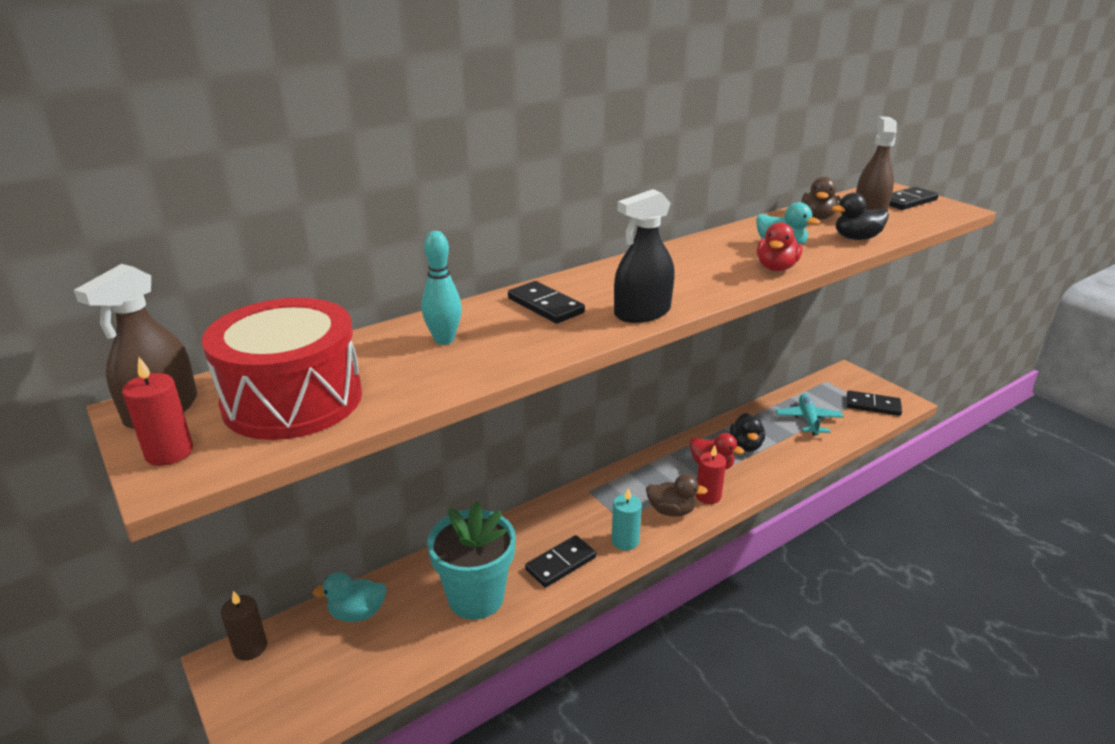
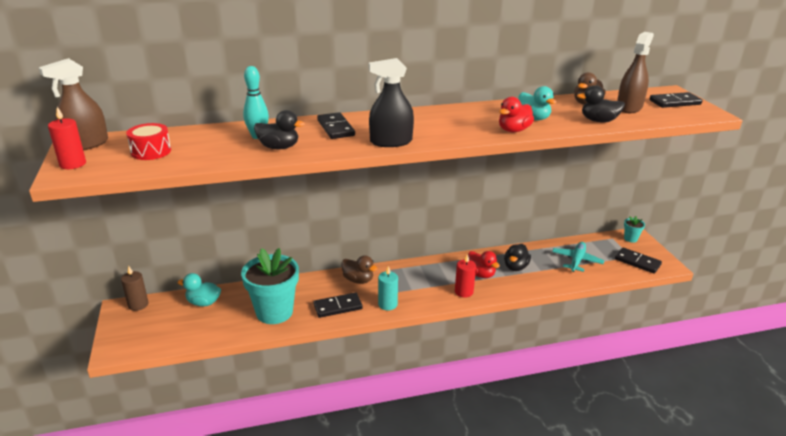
camera: 20 degrees right, 0 degrees up
(293, 400) = (151, 151): red drum -> red drum, size x0.49
(493, 352) = (279, 147): none -> black duck
(671, 511) = (431, 294): brown duck -> brown duck (358, 280)
(845, 377) = (630, 239): none -> turquoise flower pot

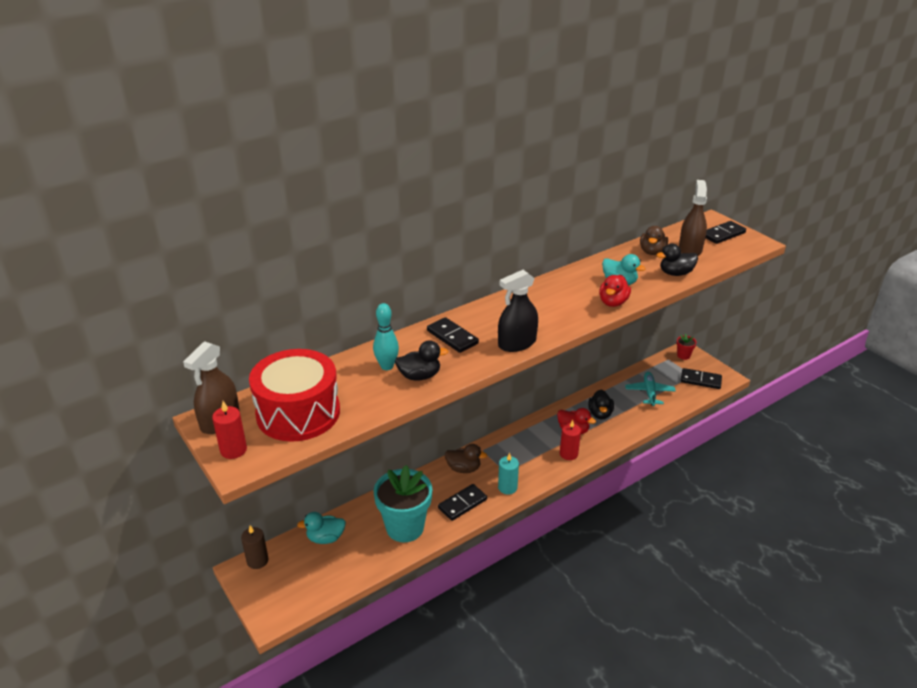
camera: 20 degrees left, 5 degrees up
(151, 151) = (298, 413): red drum -> red drum, size x2.06
(630, 239) = (683, 355): turquoise flower pot -> red flower pot

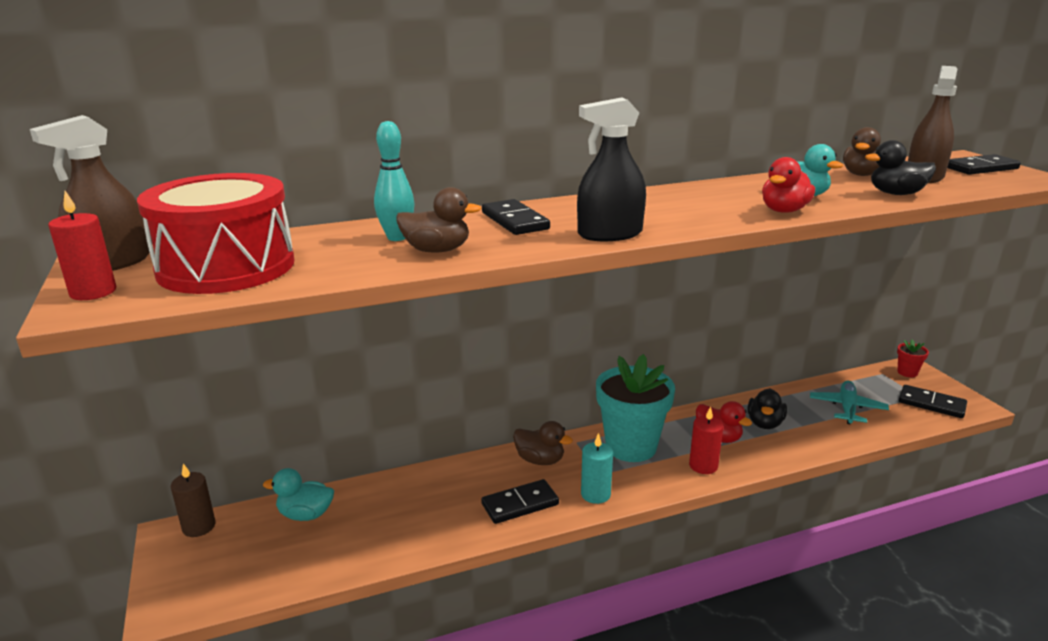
camera: 15 degrees right, 10 degrees down
(405, 527) = (422, 521): turquoise flower pot -> turquoise flower pot (631, 447)
(419, 376) = (437, 250): black duck -> brown duck

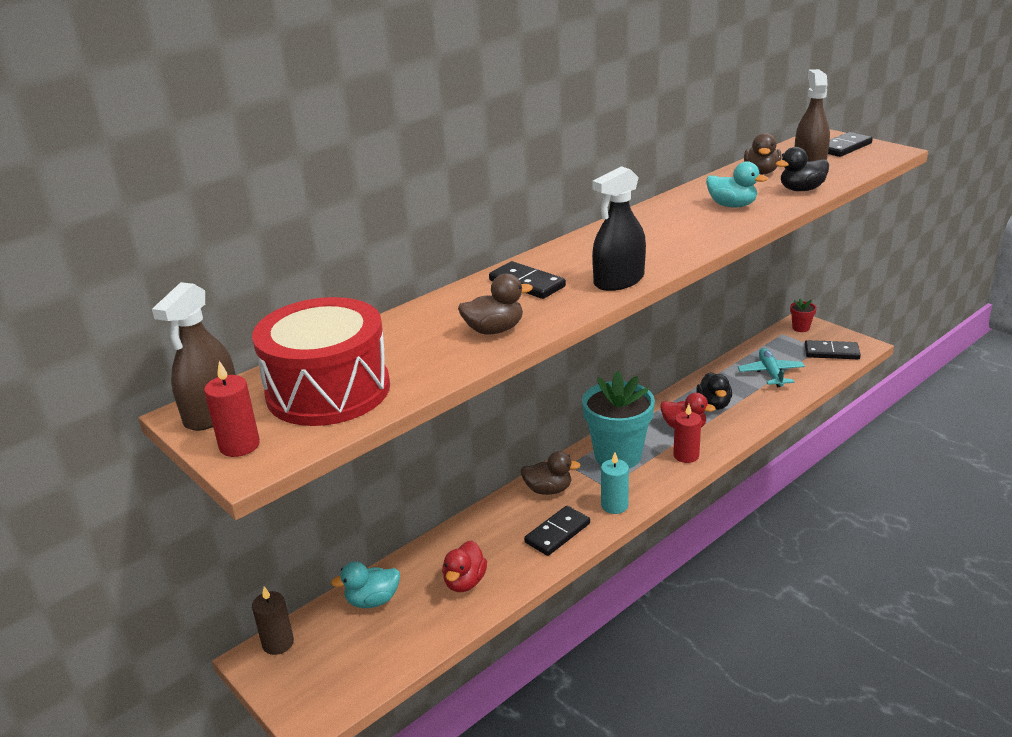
camera: 20 degrees left, 5 degrees up
(397, 237) = (444, 324): turquoise bowling pin -> none
(784, 211) = (732, 226): red duck -> red duck (465, 582)

